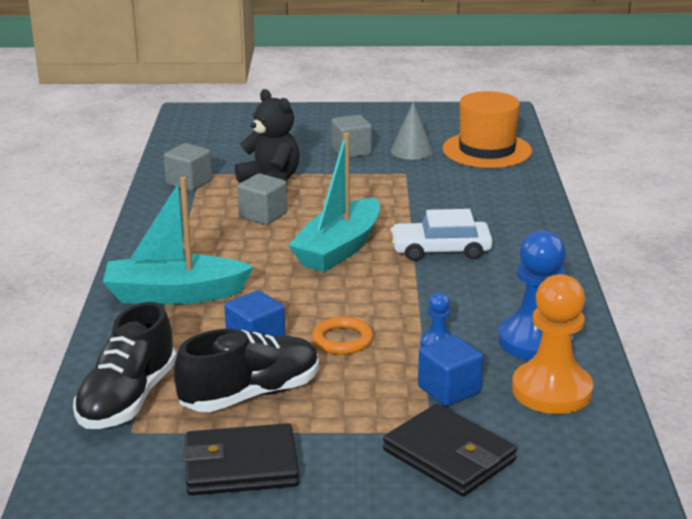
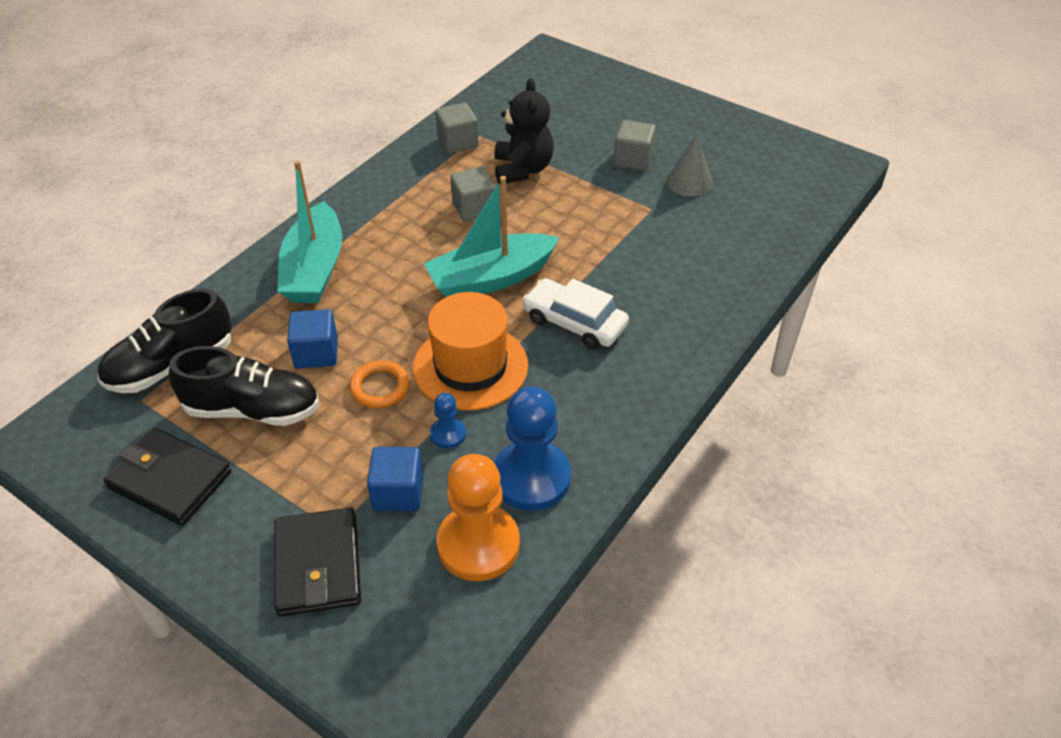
camera: 35 degrees right, 20 degrees up
(174, 294) = (314, 269): turquoise boat -> turquoise boat turned 120 degrees counterclockwise
(487, 150) = (763, 211): orange hat -> orange hat (470, 366)

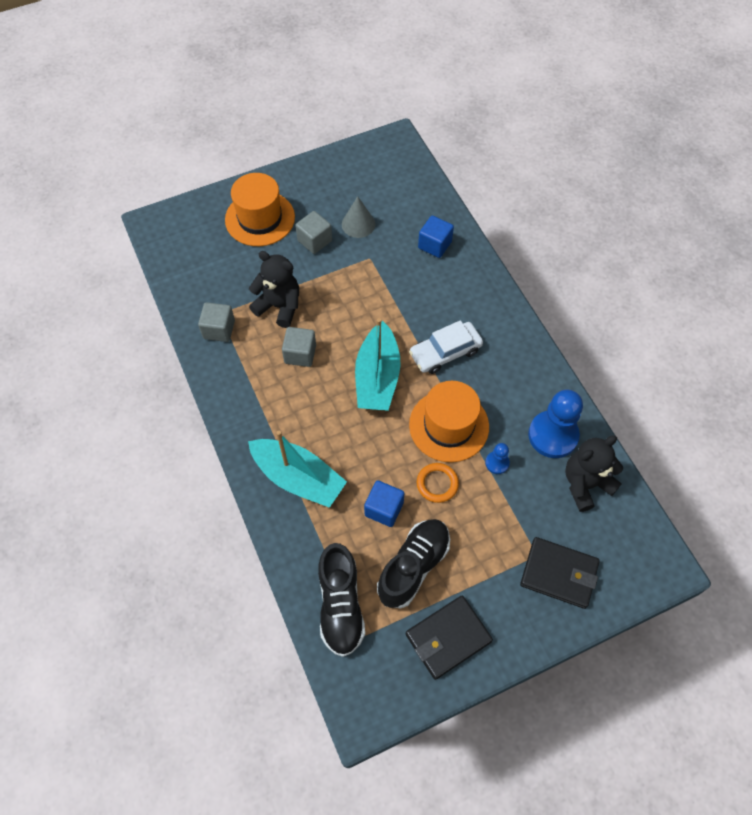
camera: 60 degrees left, 15 degrees up
(398, 492) = (527, 509): blue cube -> blue cube (434, 245)
(478, 544) = (585, 484): orange pawn -> black teddy bear
(622, 112) = (260, 218): none -> orange hat

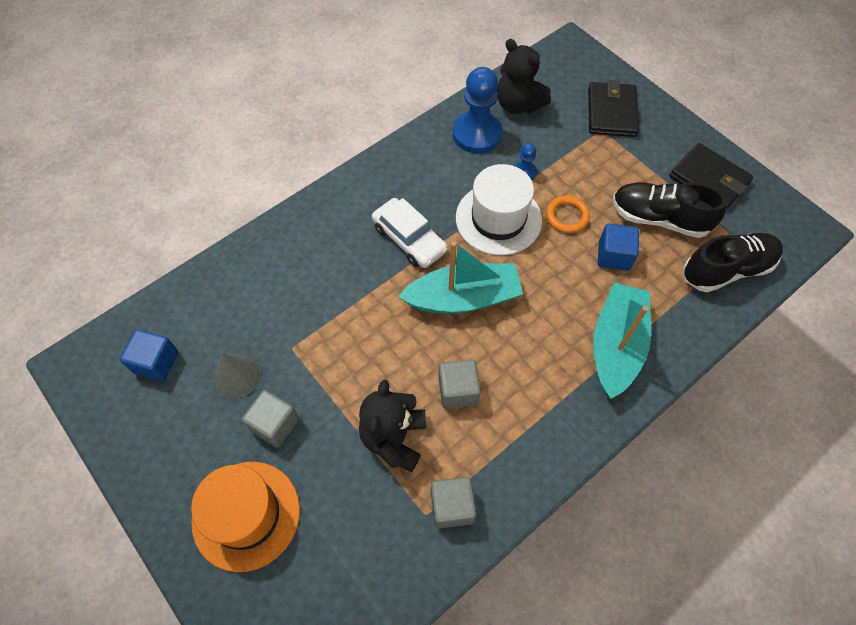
camera: 105 degrees left, 0 degrees up
(434, 245) = (257, 280): blue cube -> blue cube (156, 362)
(449, 425) = (498, 219): orange hat -> white hat

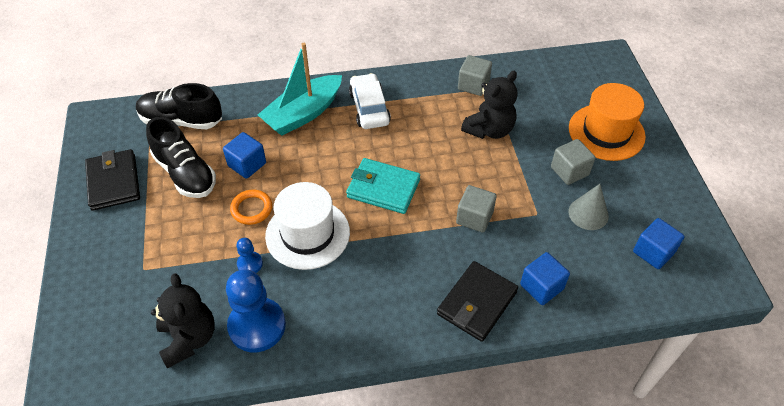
camera: 150 degrees left, 10 degrees down
(259, 272) = (541, 287): none -> blue cube
(409, 239) = (394, 253): white car -> white car (369, 108)
(458, 390) = (429, 136): grey cube -> grey cube (474, 217)
(463, 298) = (383, 188): turquoise boat -> turquoise wallet
(611, 112) = (115, 282): black wallet -> black wallet (477, 303)

